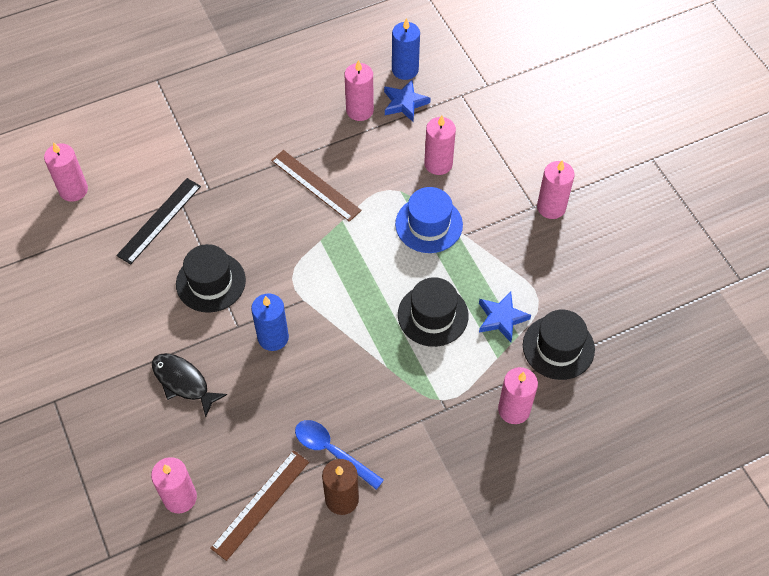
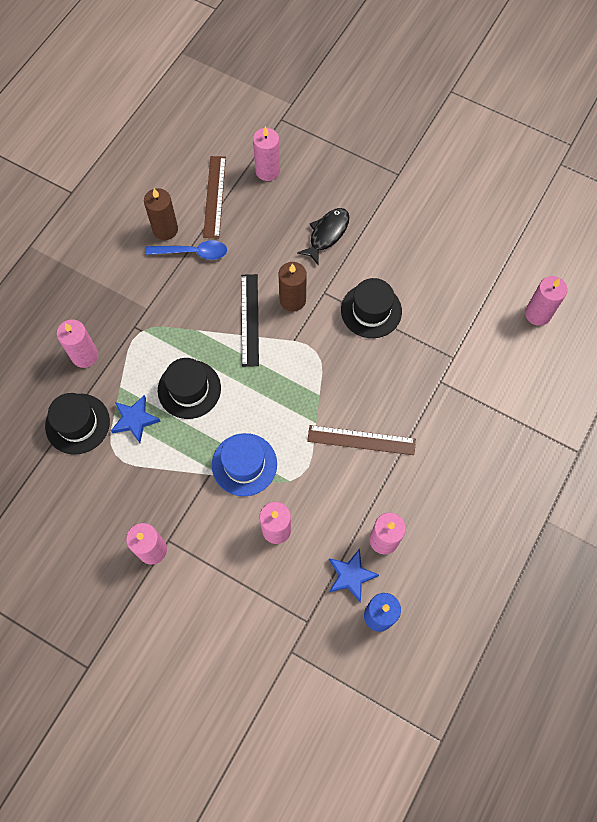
camera: 145 degrees right, 10 degrees up
(159, 220) = (452, 332): black ruler -> black ruler (249, 319)
(183, 382) = (327, 234): black fish -> black fish turned 60 degrees counterclockwise
(273, 337) = (292, 300): blue candle -> brown candle

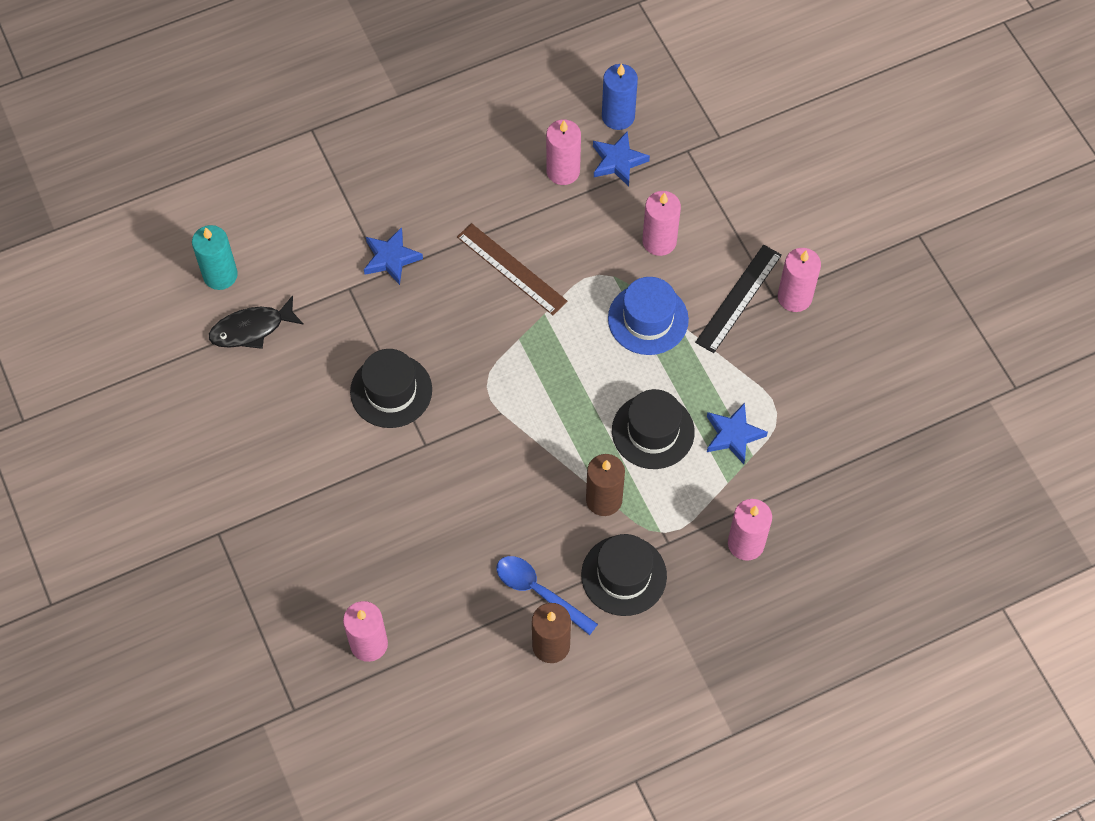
camera: 145 degrees left, 5 degrees down
(77, 424) = (798, 470): black hat -> black hat (624, 575)
(215, 196) = (459, 651): brown ruler -> none
(249, 319) = (532, 467): black ruler -> black ruler (739, 298)
(292, 300) = (467, 458): brown candle -> brown candle (604, 499)
(327, 234) = (365, 512): black fish -> black fish (252, 329)
(444, 395) = (391, 258): none -> blue star
(537, 314) = (220, 275): pink candle -> turquoise candle

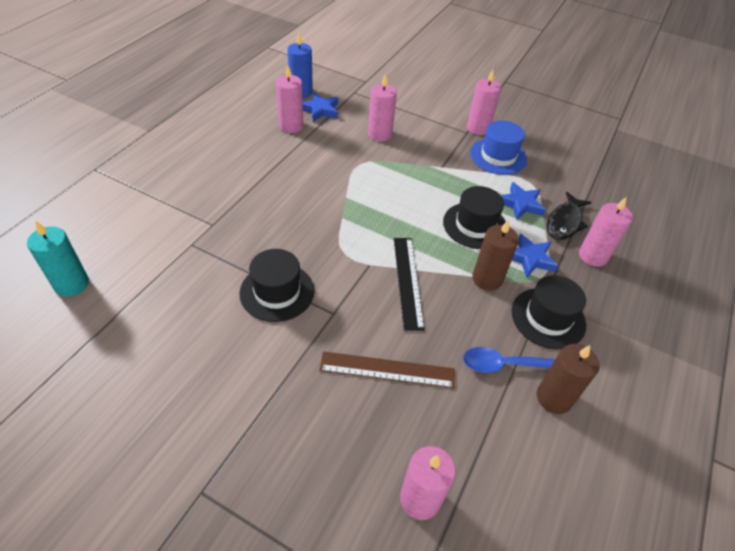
camera: 40 degrees left, 15 degrees down
(252, 329) = (126, 307): black fish -> black fish (565, 222)
(391, 258) = (211, 213): blue star -> blue star (530, 258)
(511, 269) = (302, 184): brown ruler -> brown ruler (387, 370)
(648, 319) = (411, 171): blue hat -> blue hat (498, 156)
(739, 298) = (450, 141): black ruler -> black ruler (408, 281)

